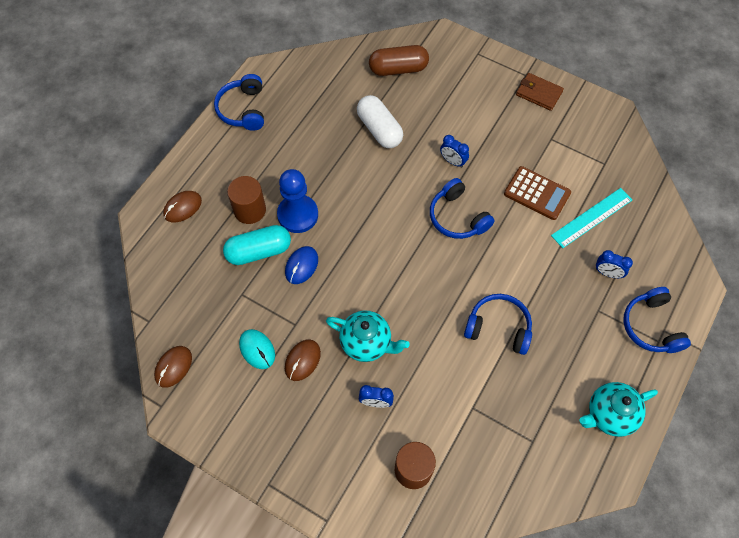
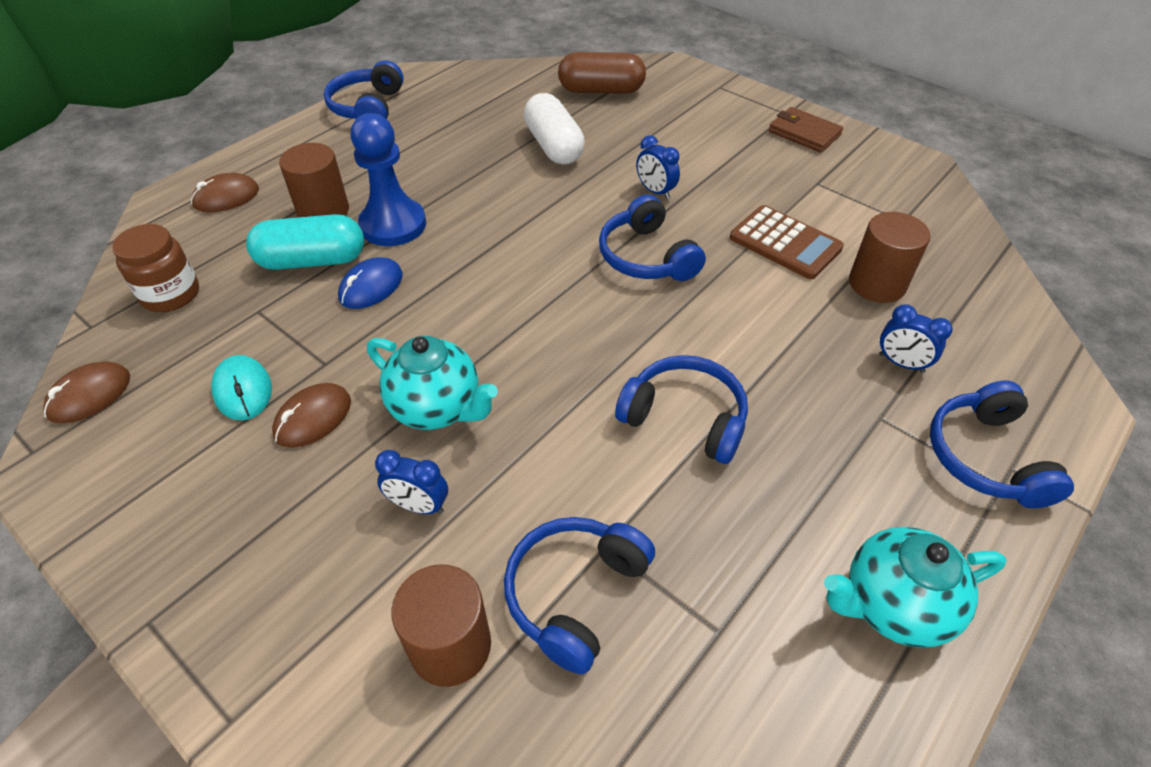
camera: 10 degrees right, 15 degrees down
(185, 290) = (171, 294): none -> brown jar
(463, 435) = (575, 594): none -> blue headphones
(592, 217) = (877, 284): turquoise ruler -> brown cylinder

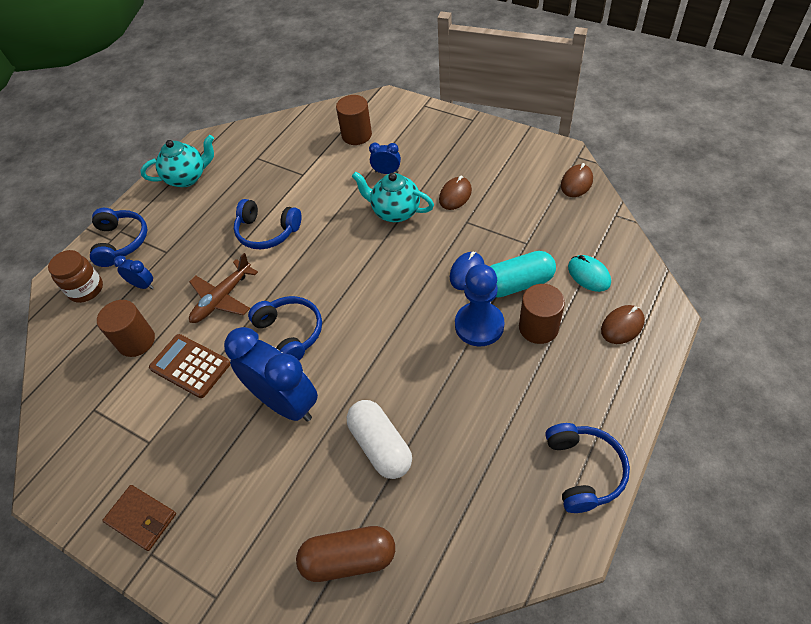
camera: 175 degrees right, 5 degrees up
(171, 294) = (588, 242): brown jar -> brown jar (86, 289)
(243, 390) = (500, 200): turquoise mouse -> turquoise mouse (589, 275)
(575, 594) = (313, 157): blue headphones -> none
(655, 191) = (285, 403): blue clock -> blue clock, size x2.27
(754, 318) = (222, 298): none -> brown plane

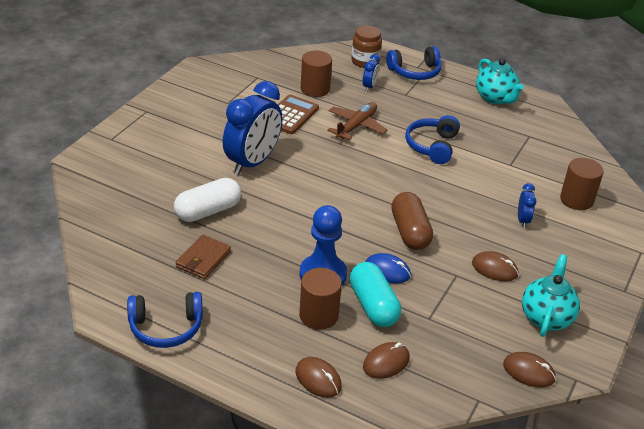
camera: 80 degrees right, 15 degrees down
(141, 518) = (171, 105): brown wallet -> brown wallet (203, 259)
(222, 298) = (356, 126): brown plane -> brown plane turned 90 degrees clockwise
(290, 333) = (319, 163): blue headphones -> none
(349, 559) = (122, 195): brown capsule -> brown capsule (410, 232)
(395, 212) = (465, 225): turquoise teapot -> turquoise teapot (546, 317)
(589, 275) = (386, 362): turquoise mouse -> brown mouse

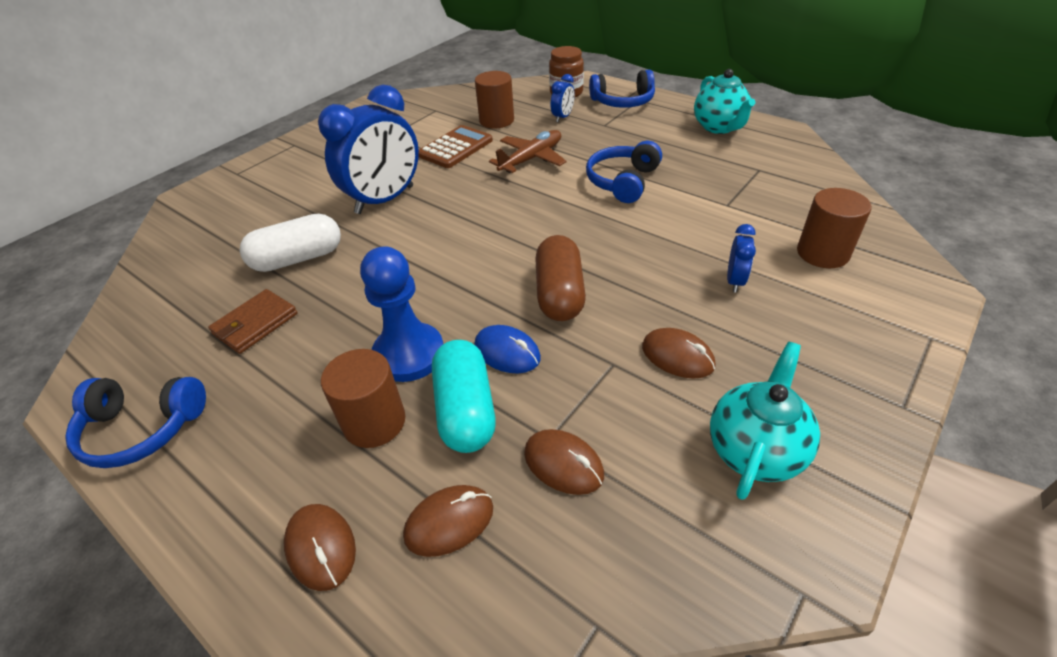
camera: 15 degrees right, 5 degrees up
(528, 372) = (708, 566): brown mouse -> brown mouse (563, 464)

